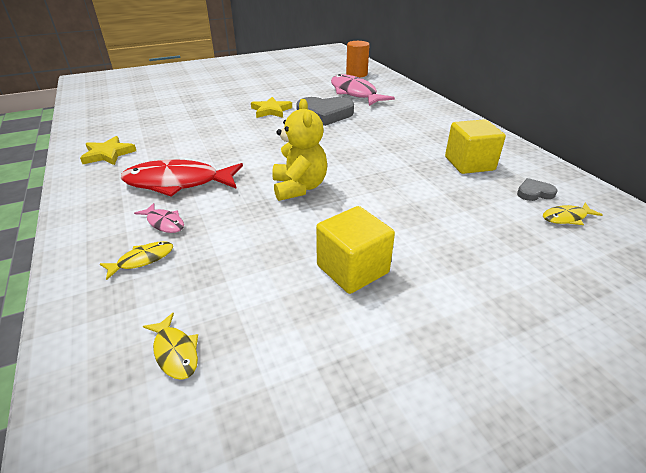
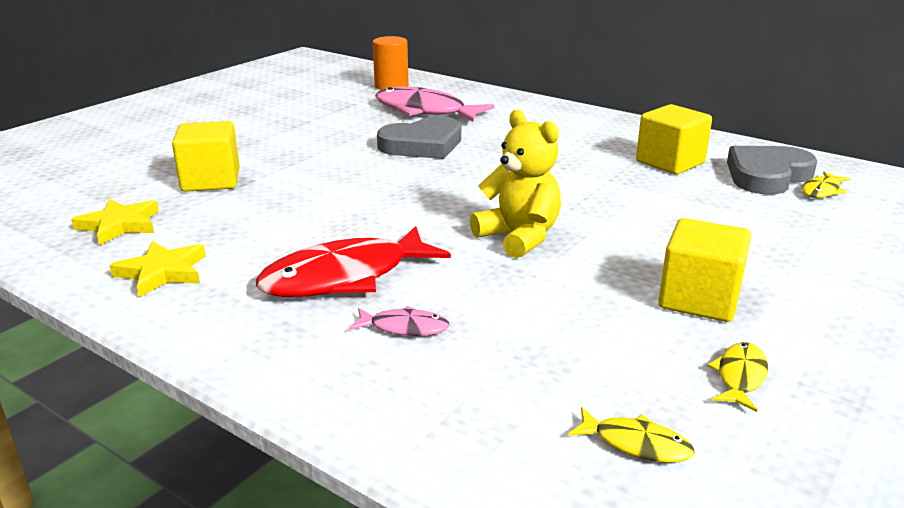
camera: 30 degrees left, 10 degrees down
(142, 260) = (444, 376): yellow fish -> yellow fish (740, 376)
(193, 110) = (211, 181): none -> yellow cube
(271, 110) = (337, 156): yellow star -> yellow star (119, 225)
(534, 193) = (767, 175): grey heart -> grey heart, size x2.09

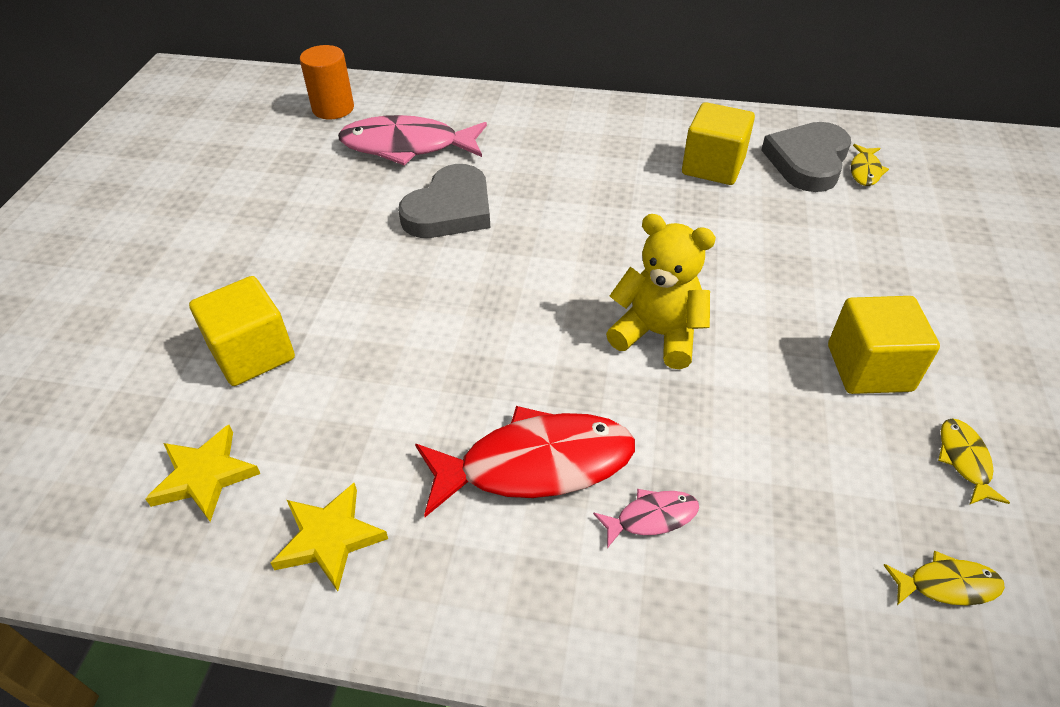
camera: 25 degrees left, 20 degrees up
(344, 277) = (536, 464): red fish -> red fish turned 135 degrees counterclockwise

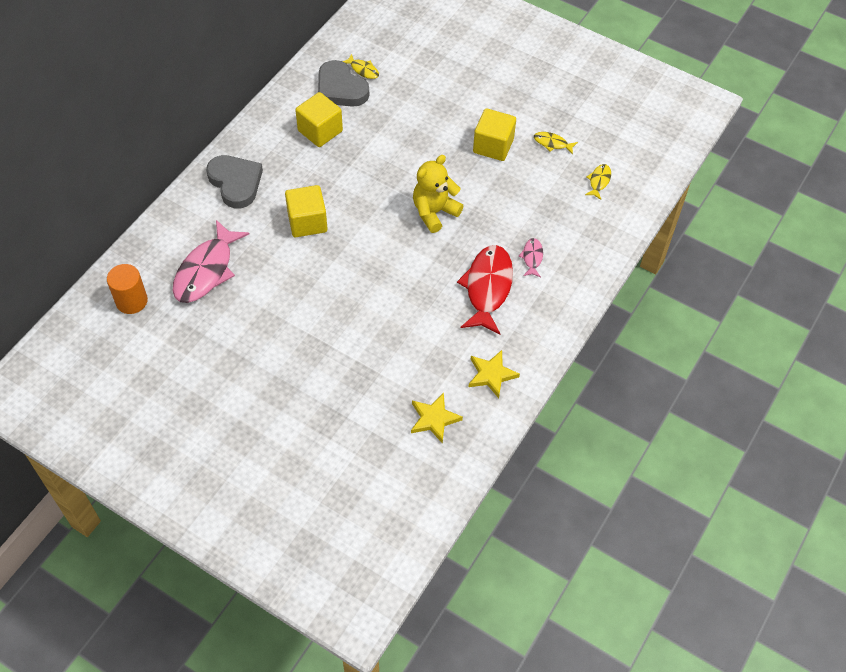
camera: 70 degrees left, 10 degrees up
(252, 353) = (359, 387): yellow cube -> yellow cube (307, 222)
(450, 210) = (287, 266): grey heart -> grey heart (235, 183)

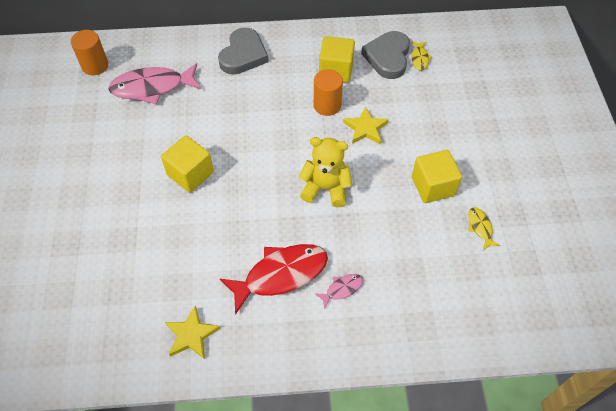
camera: 55 degrees right, 0 degrees up
(307, 222) = (244, 115): yellow cube -> yellow cube (190, 174)
(352, 160) = (327, 105): none -> orange cylinder
(434, 419) = (115, 318): yellow star -> yellow star (365, 128)
(599, 181) = (475, 290): yellow fish -> none

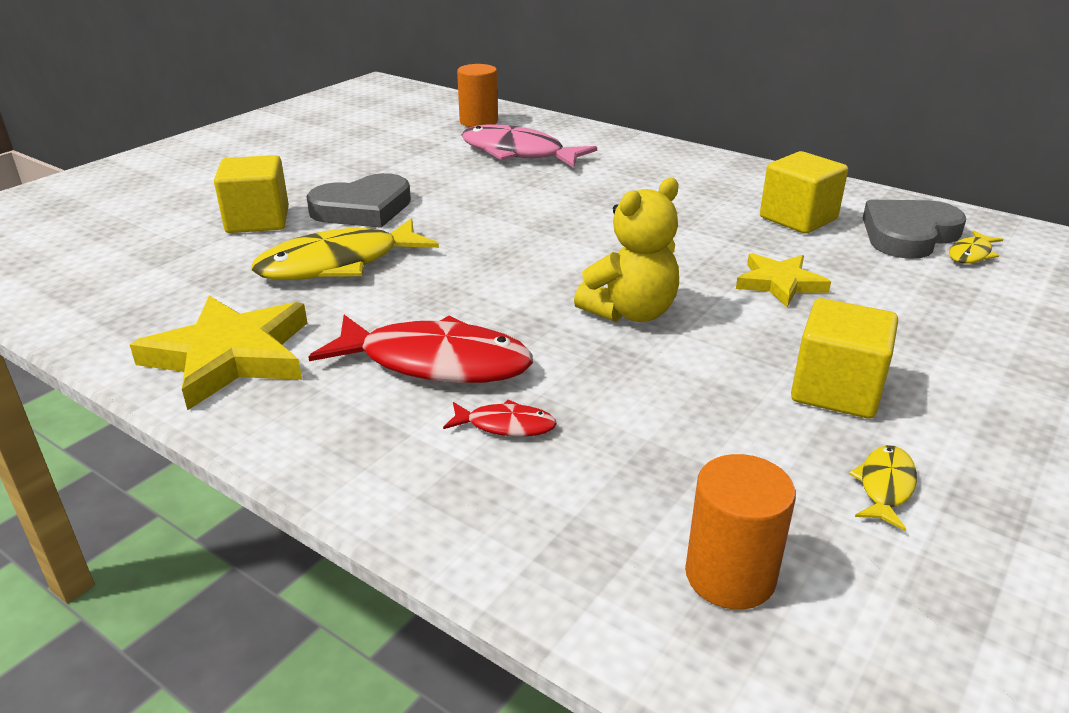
camera: 40 degrees right, 25 degrees down
(164, 242) = (338, 264): none -> yellow fish
(190, 174) = (459, 226): yellow cube -> yellow cube (258, 220)
(191, 335) = (230, 356): yellow star -> yellow star, size x1.66
(243, 55) = (672, 166): grey heart -> grey heart (363, 209)
(325, 188) = (630, 312): yellow teddy bear -> yellow teddy bear turned 90 degrees clockwise
(327, 105) = (741, 242): orange cylinder -> orange cylinder (730, 575)
(342, 289) = (506, 425): pink fish -> red fish

